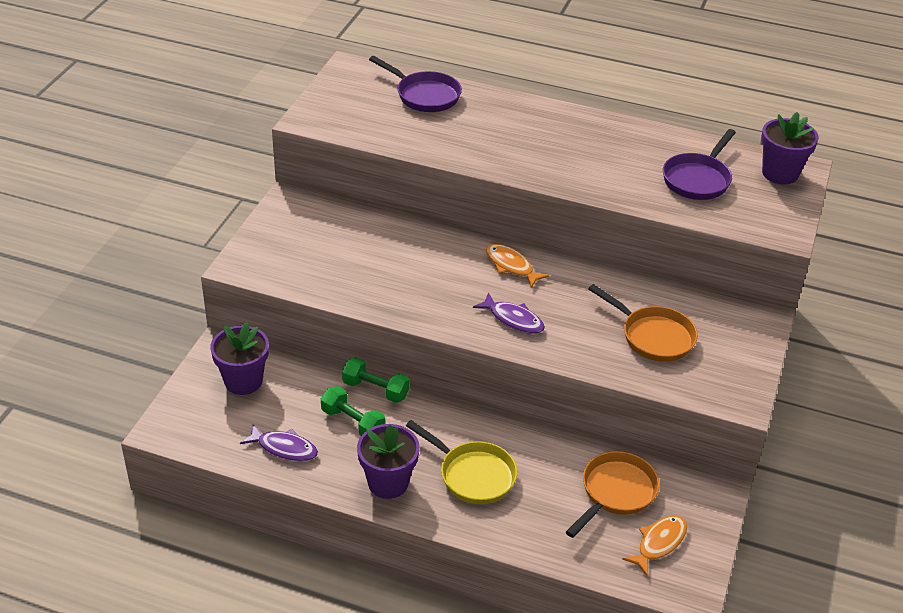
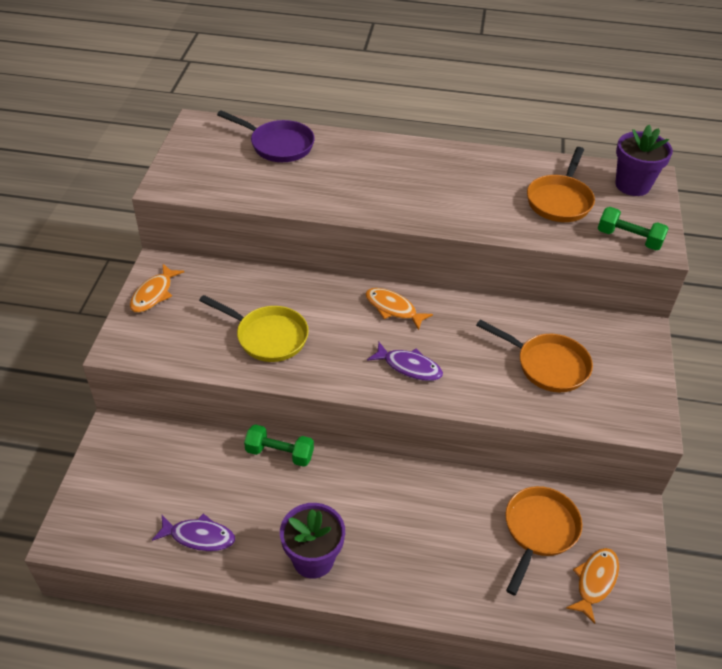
camera: 10 degrees left, 5 degrees up
(243, 381) = (143, 465): purple flower pot -> none
(279, 224) = (154, 294): none -> orange fish
(353, 422) = (264, 494): green dumbbell -> green dumbbell (629, 239)
(473, 475) = (396, 535): yellow pan -> yellow pan (268, 336)
(698, 179) = (560, 201): purple pan -> orange pan

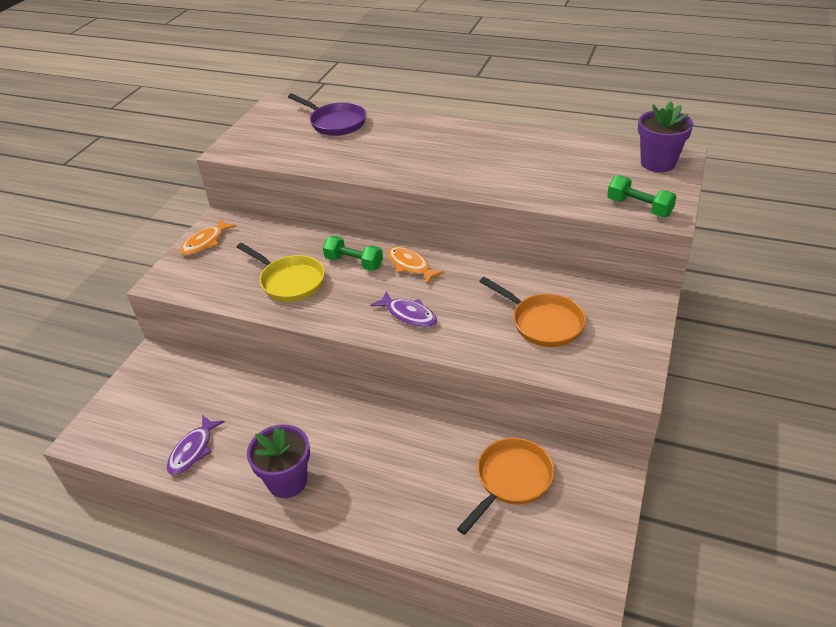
camera: 15 degrees right, 5 degrees down
(199, 536) = (193, 450): purple fish -> purple fish turned 90 degrees clockwise
(279, 453) = (287, 388): green dumbbell -> green dumbbell (354, 263)
(560, 201) = (580, 173): orange pan -> none
(595, 581) = (555, 534): orange fish -> none

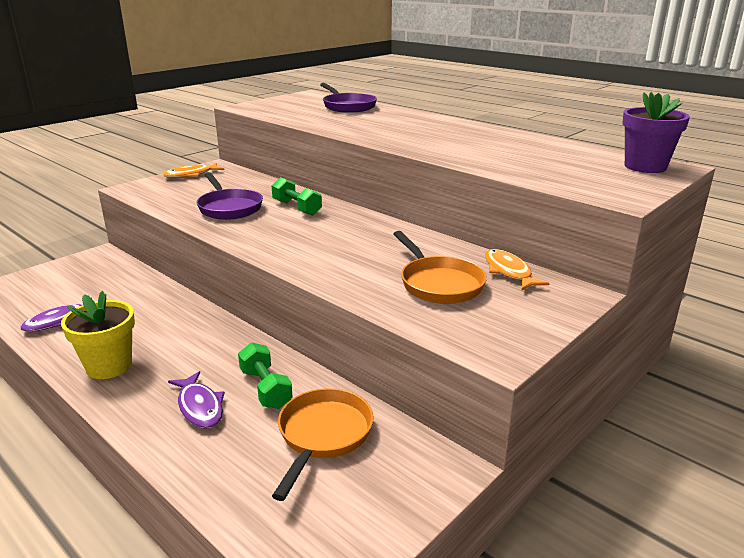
camera: 20 degrees right, 15 degrees down
(287, 481) = (109, 366): purple flower pot -> yellow flower pot
(290, 281) = (229, 208): yellow pan -> purple pan
(408, 314) = (308, 249): purple fish -> purple fish (200, 407)
(410, 266) = (345, 219): orange fish -> orange fish (508, 272)
(511, 480) = (323, 435): orange pan -> orange pan turned 45 degrees counterclockwise
(639, 207) = (593, 188): green dumbbell -> green dumbbell (265, 388)

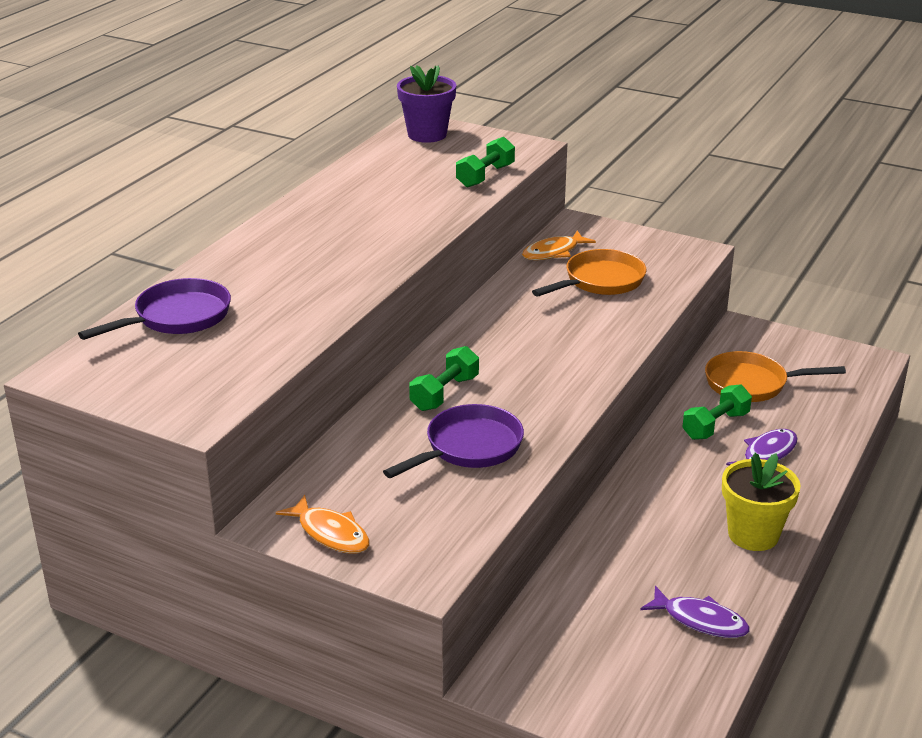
camera: 105 degrees left, 5 degrees up
(539, 176) = (485, 176): none -> green dumbbell

